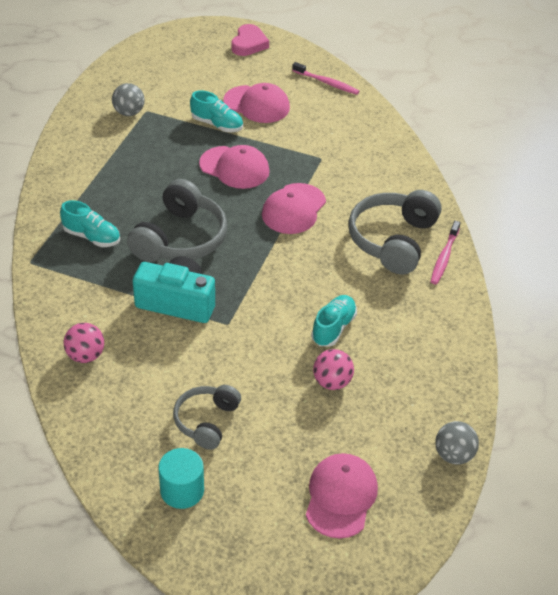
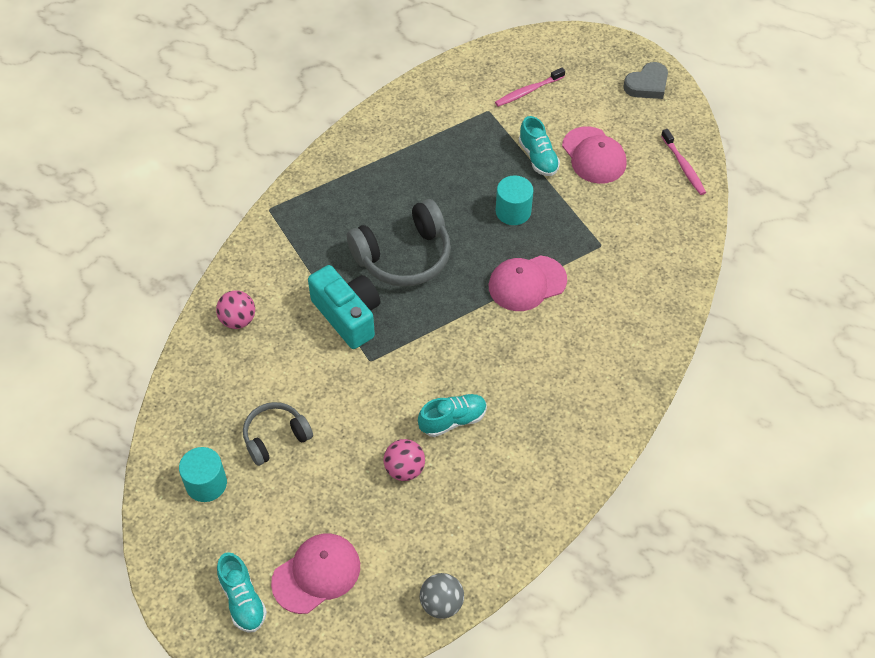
camera: 40 degrees right, 10 degrees up
(92, 237) = (335, 213): turquoise shoe -> turquoise shoe (243, 600)
(129, 112) = (472, 104): grey ball -> none
(234, 168) = (513, 211): pink cap -> turquoise cylinder
(249, 44) = (647, 85): pink heart -> grey heart
(393, 240) = (587, 368): grey headphones -> none
(444, 257) = (619, 414): pink toothbrush -> pink toothbrush (528, 91)

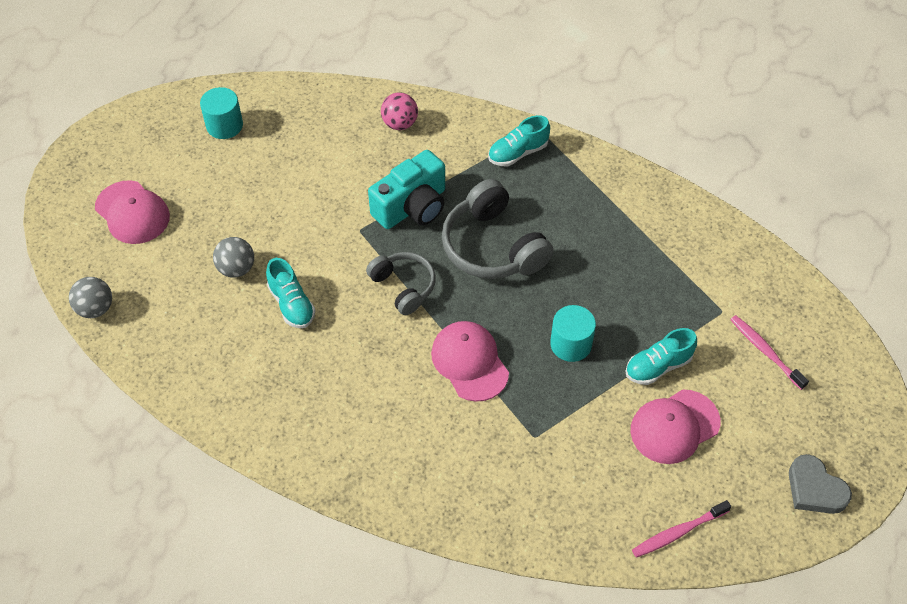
camera: 85 degrees right, 0 degrees up
(243, 600) = (112, 165): turquoise shoe -> turquoise shoe (518, 153)
(275, 437) = (271, 167): grey headphones -> grey headphones (404, 286)
(404, 469) = (236, 268): pink ball -> grey ball

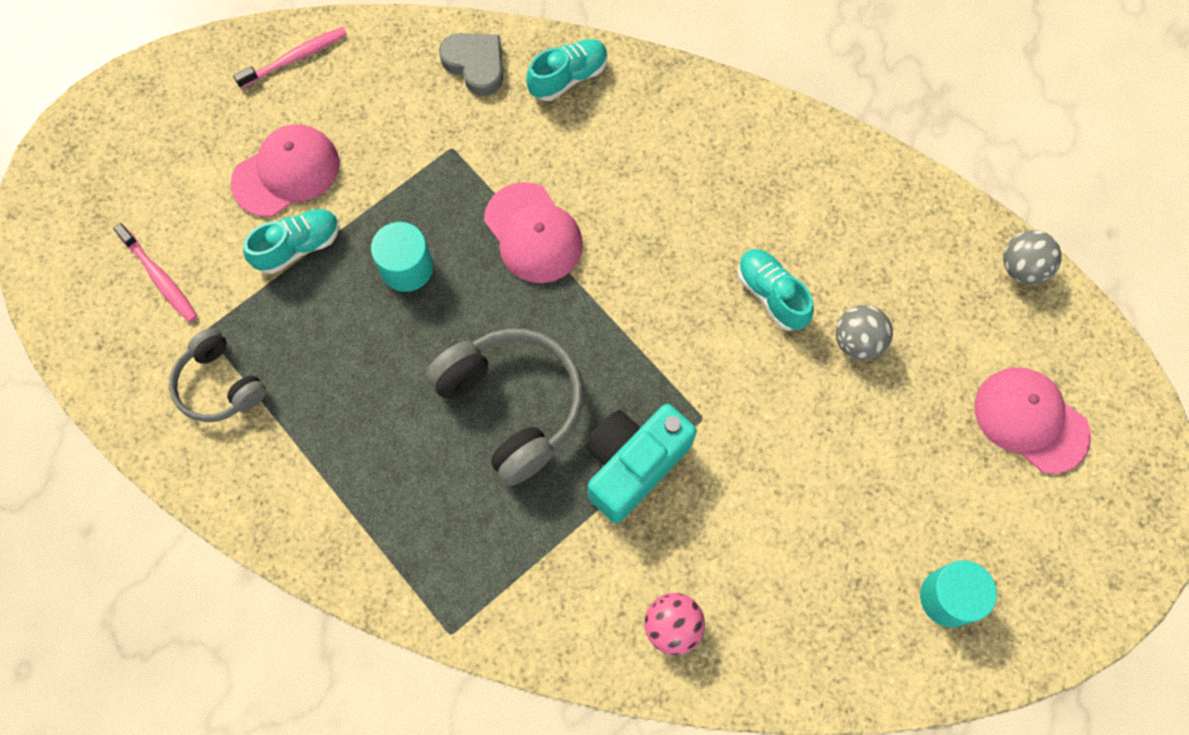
camera: 175 degrees right, 15 degrees up
(404, 286) = (628, 333): grey headphones -> grey headphones (219, 385)
(518, 153) = (482, 581): turquoise shoe -> turquoise shoe (568, 77)
(815, 489) = (136, 114): grey heart -> grey heart (475, 65)

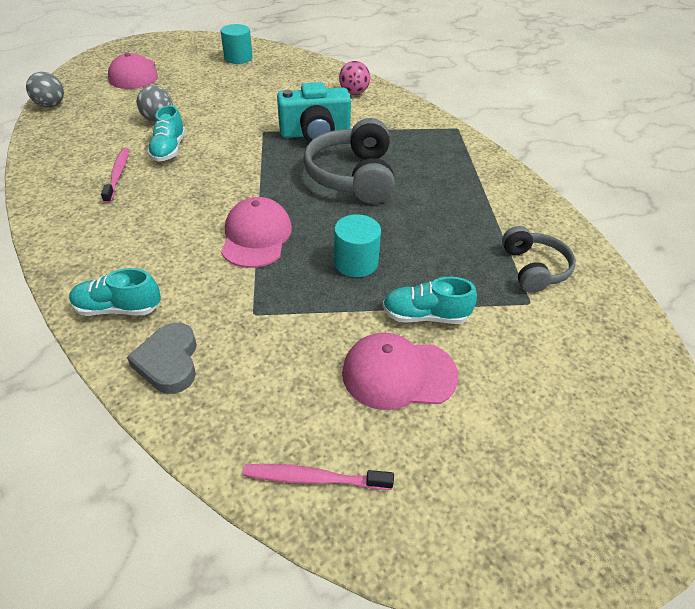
camera: 145 degrees left, 25 degrees down
(160, 278) = (554, 356): pink toothbrush -> pink toothbrush (118, 175)

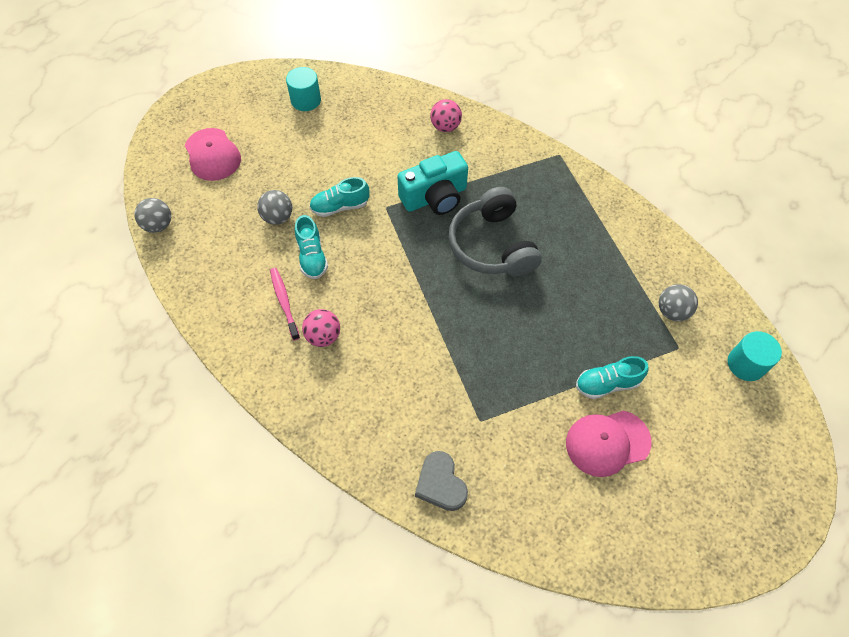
camera: 15 degrees left, 15 degrees up
(118, 308) = (374, 447): turquoise shoe -> turquoise shoe (340, 206)
(135, 206) = (323, 336): none -> pink ball
(256, 236) = (443, 340): pink cap -> none
(314, 478) = (584, 543): pink toothbrush -> none
(356, 262) = (535, 345): turquoise cylinder -> turquoise cylinder (746, 364)
(534, 268) = (672, 311): grey headphones -> grey ball

